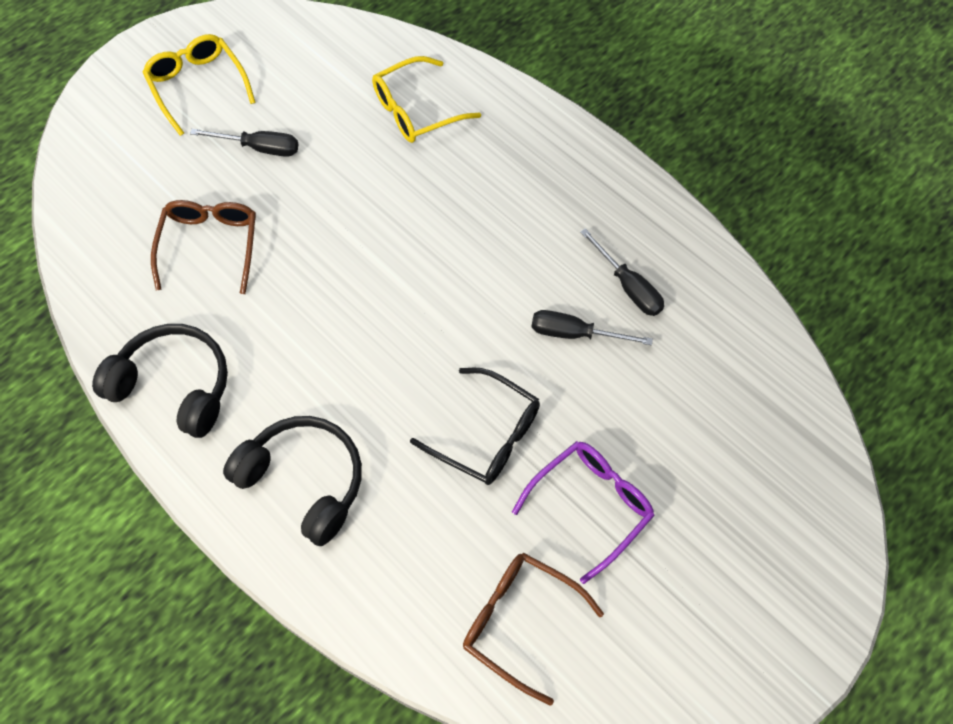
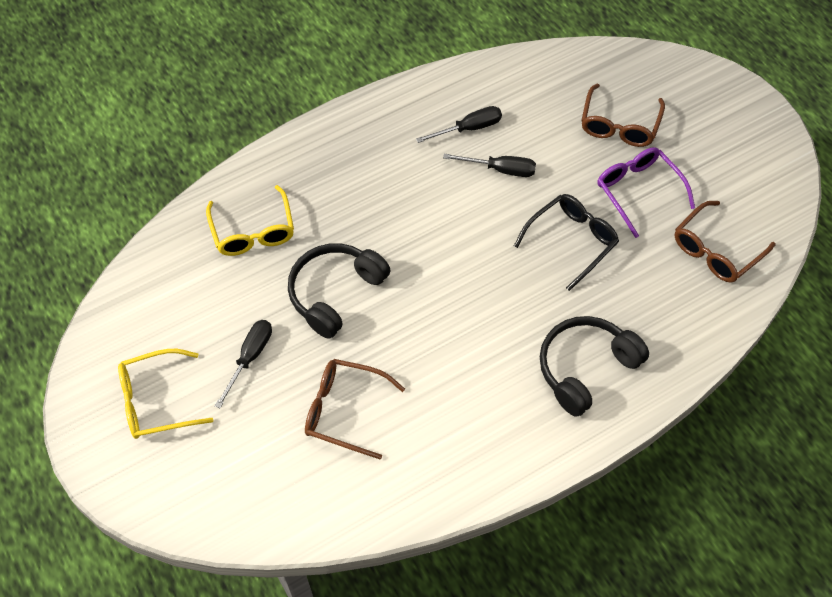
camera: 75 degrees left, 5 degrees down
(174, 386) = (479, 454): black headphones -> black headphones (335, 293)
(575, 333) = (500, 170): black screwdriver -> black screwdriver turned 105 degrees counterclockwise
(698, 465) = (619, 124): none -> brown glasses

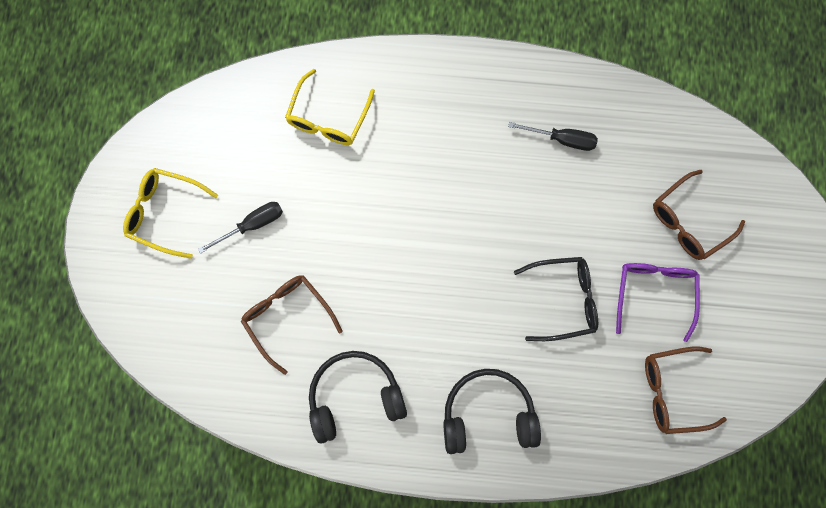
camera: 35 degrees right, 20 degrees up
(335, 293) = (350, 214): black headphones -> black headphones (355, 395)
(500, 170) = (557, 195): black screwdriver -> none

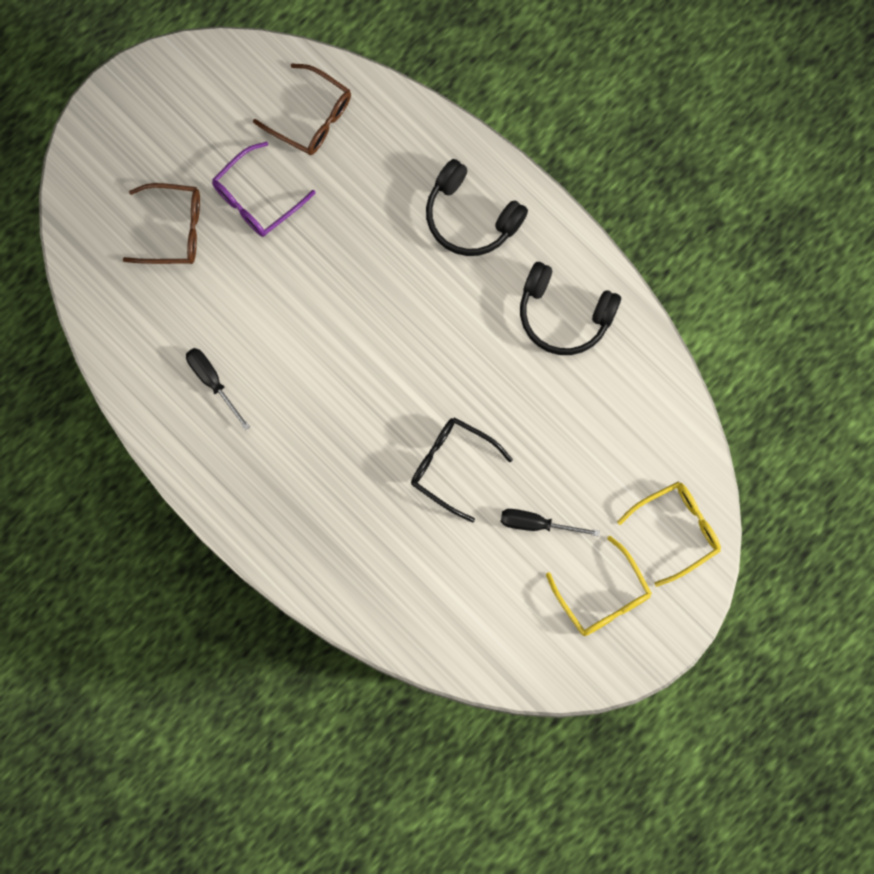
camera: 140 degrees left, 0 degrees up
(288, 317) = (568, 420): brown glasses -> none
(328, 117) = (394, 567): yellow glasses -> yellow glasses (676, 530)
(562, 299) = (333, 253): black glasses -> black glasses (452, 466)

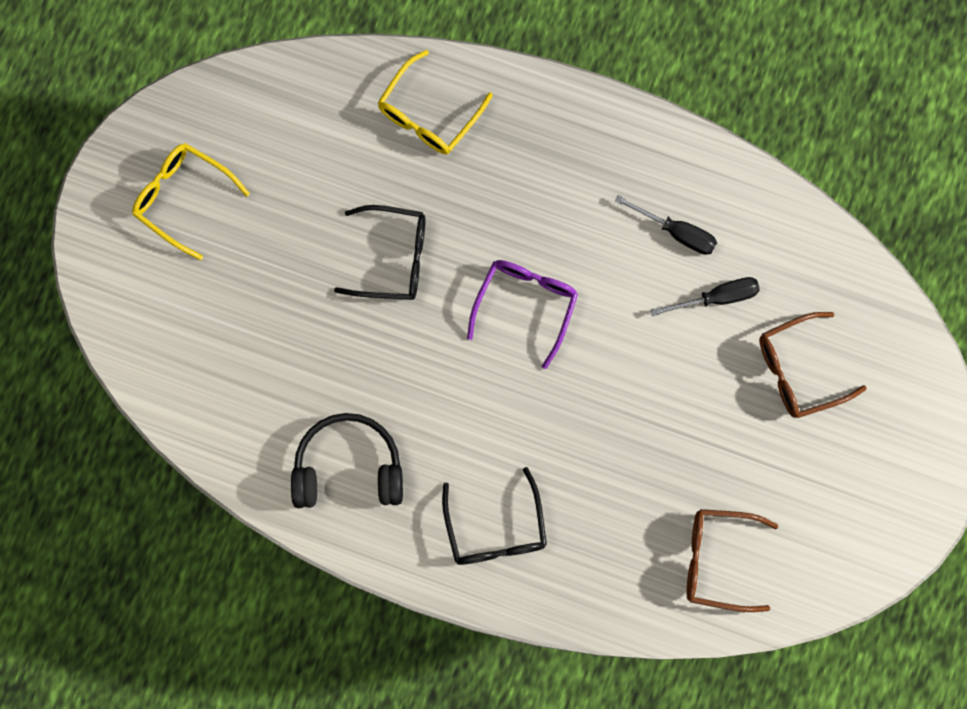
camera: 155 degrees right, 0 degrees up
(257, 198) = (730, 444): purple glasses -> purple glasses (525, 306)
(470, 216) = (495, 528): black headphones -> black glasses
(536, 524) = (281, 239): black screwdriver -> black screwdriver (717, 298)
(676, 530) = (135, 296): yellow glasses -> yellow glasses (429, 113)

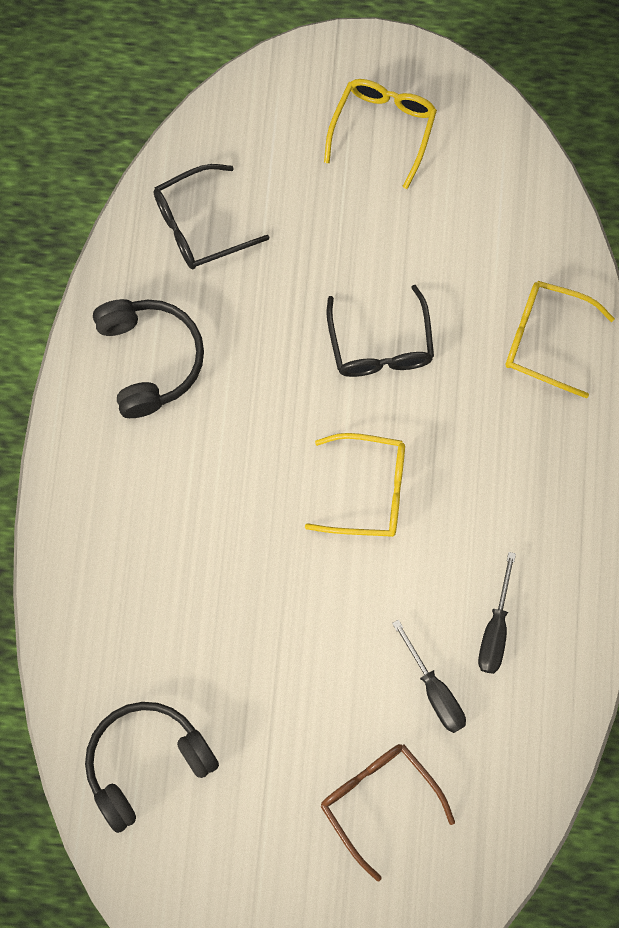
camera: 75 degrees right, 5 degrees down
(495, 528) = (123, 521): black glasses -> black glasses (200, 225)
(525, 306) = (367, 491): purple glasses -> yellow glasses
(719, 560) = (146, 763): brown glasses -> black headphones

